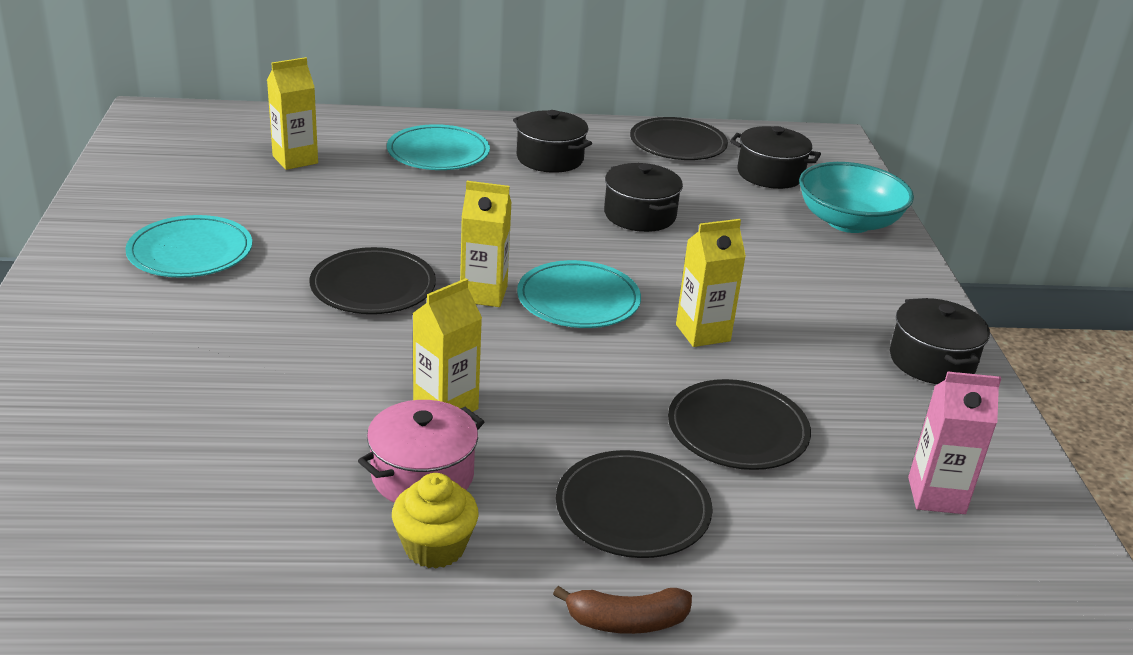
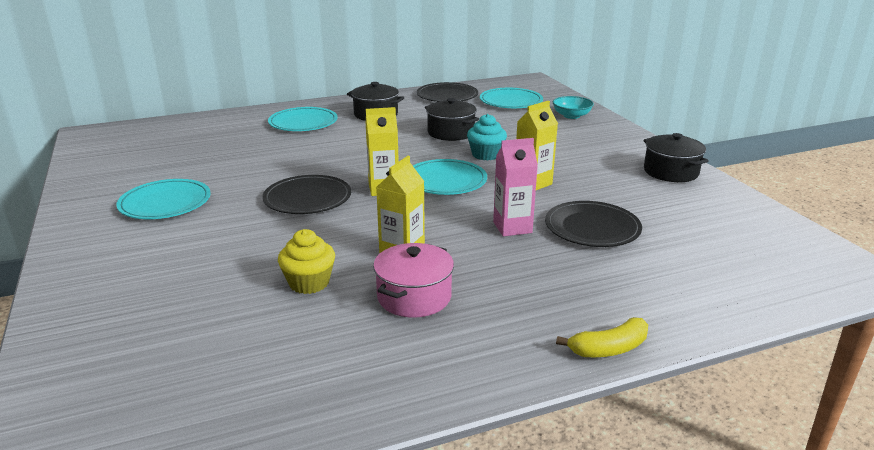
camera: 15 degrees left, 5 degrees down
(295, 160) = (209, 141): yellow carton -> none
(434, 547) = (452, 337): yellow cupcake -> yellow cupcake (309, 283)
(627, 621) = (609, 349): brown banana -> yellow banana
(632, 509) = (563, 284): black plate -> none
(666, 266) = (486, 155): none -> turquoise cupcake
(770, 174) = (511, 101): black pot -> turquoise plate
(848, 222) = (571, 116): turquoise bowl -> turquoise bowl, size x0.58
(936, 495) = (729, 236): pink carton -> pink carton (512, 227)

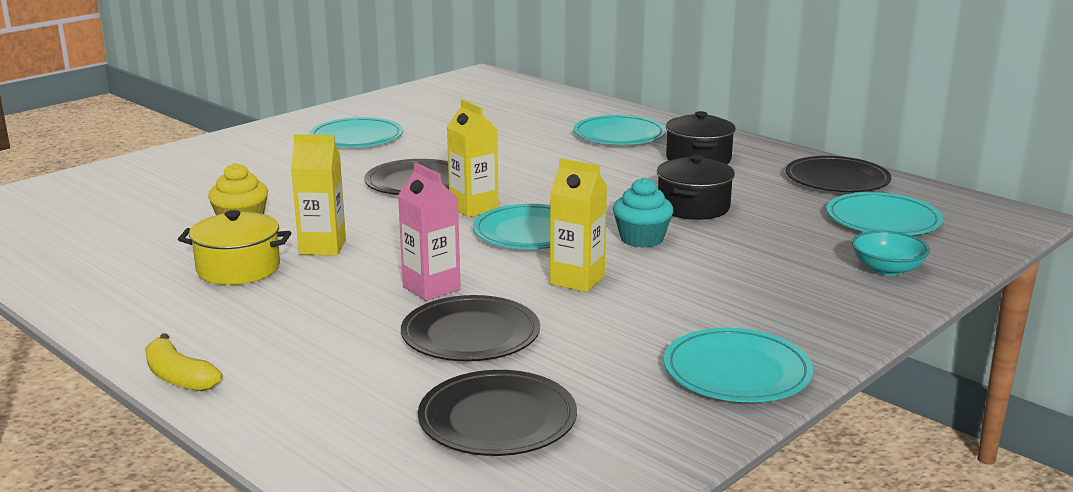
camera: 65 degrees right, 5 degrees down
(414, 297) = (238, 269): pink pot -> yellow pot
(671, 172) = (737, 371): black pot -> turquoise plate
(707, 241) = (497, 419): none -> black plate

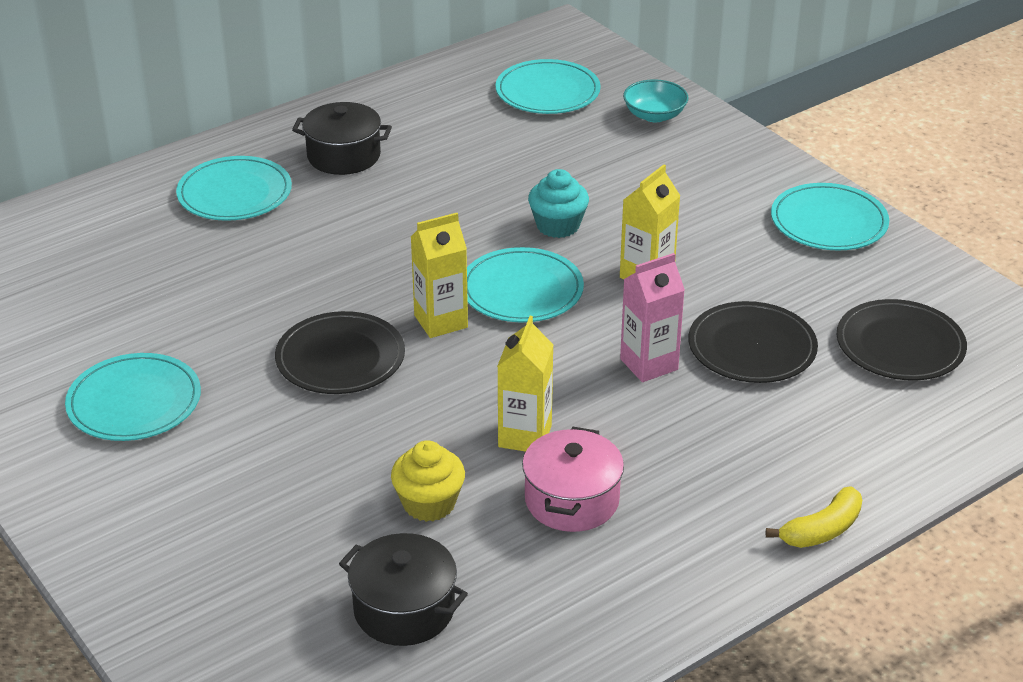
camera: 80 degrees left, 15 degrees up
(238, 269) = (572, 500): yellow pot -> pink pot
(693, 207) = (484, 183): black pot -> black pot (404, 609)
(837, 179) = (438, 91): black plate -> none

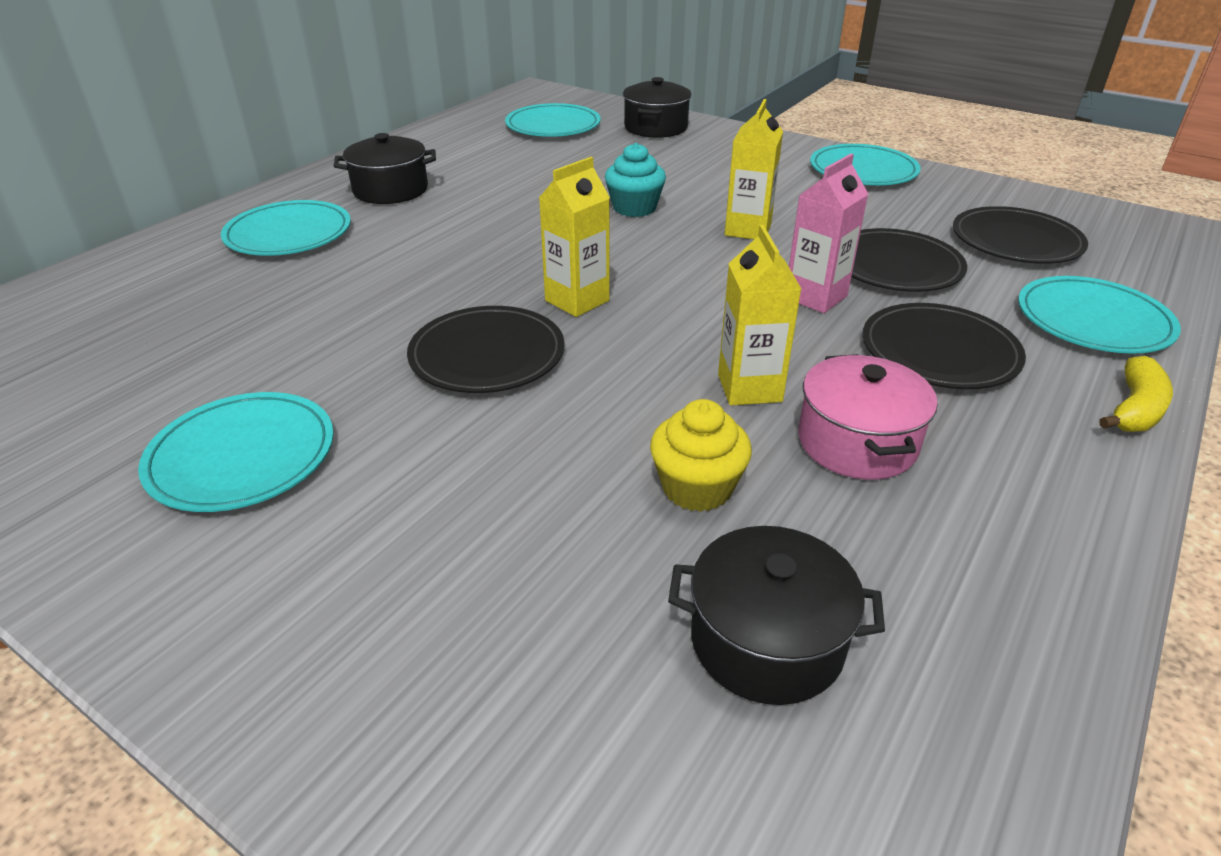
camera: 20 degrees left, 0 degrees up
(522, 290) = (640, 260): turquoise plate -> turquoise plate (1093, 320)
(654, 115) = (655, 127): turquoise bowl -> black pot
(709, 441) = (939, 351): none -> black plate

